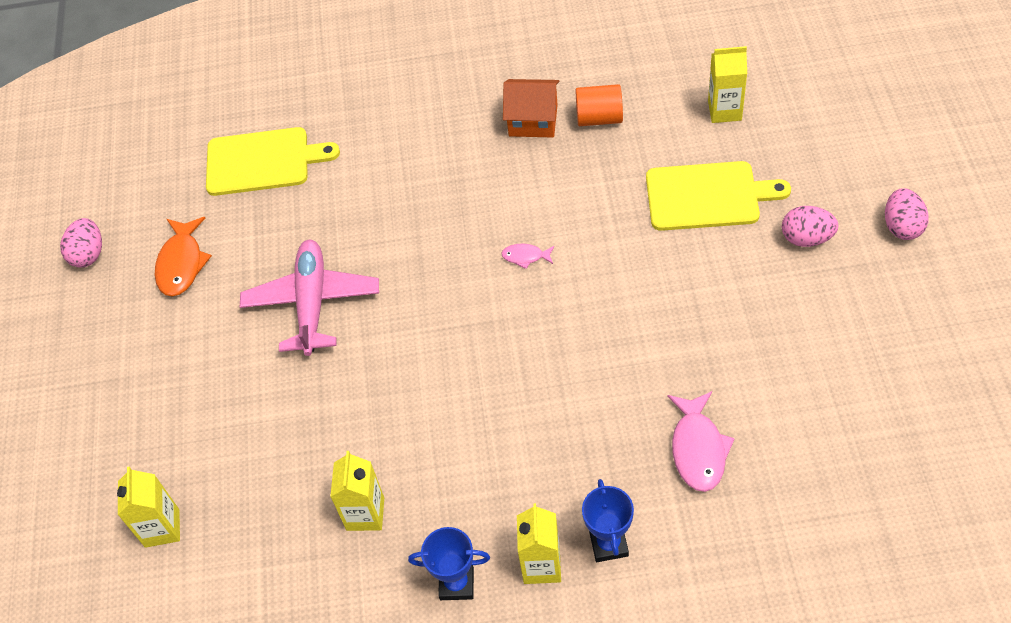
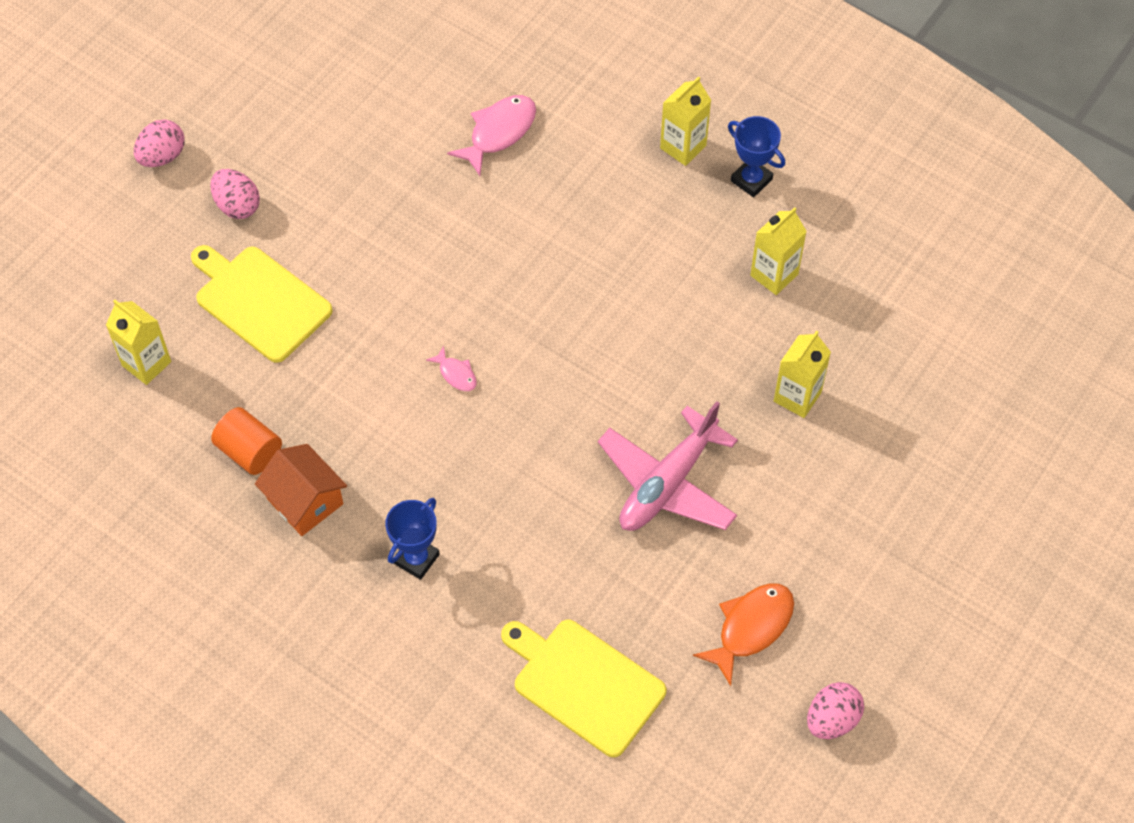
camera: 145 degrees left, 5 degrees up
(162, 528) = (938, 386): yellow carton -> yellow carton (797, 397)
(608, 544) = (625, 125): blue trophy -> blue trophy (416, 559)

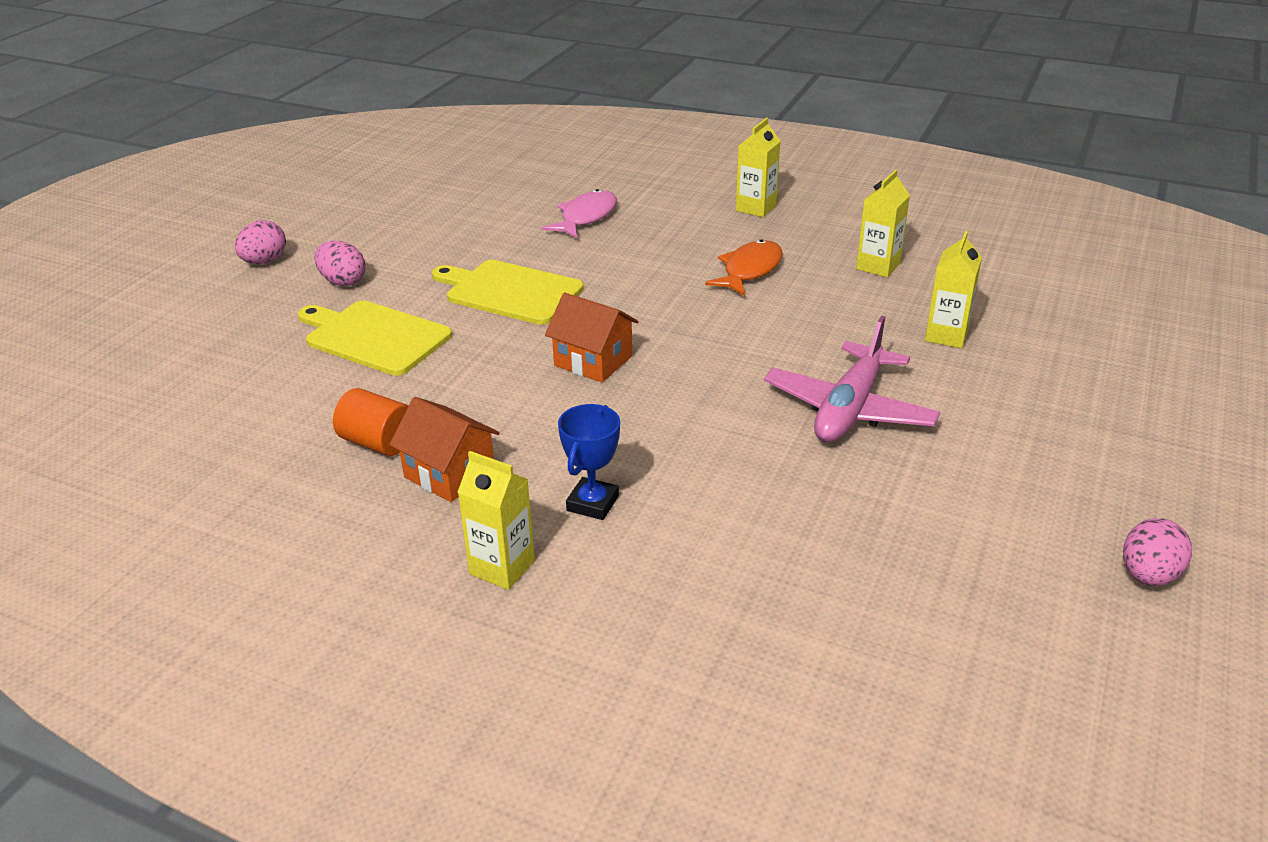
camera: 10 degrees left, 25 degrees down
(146, 363) = (254, 392): yellow carton -> yellow carton (502, 567)
(456, 374) = (593, 361): pink fish -> orange house
(584, 684) = (836, 586): yellow cutting board -> yellow cutting board (510, 292)
(751, 180) = (826, 218): blue trophy -> none
(751, 628) = (1004, 509): orange fish -> orange fish (749, 270)

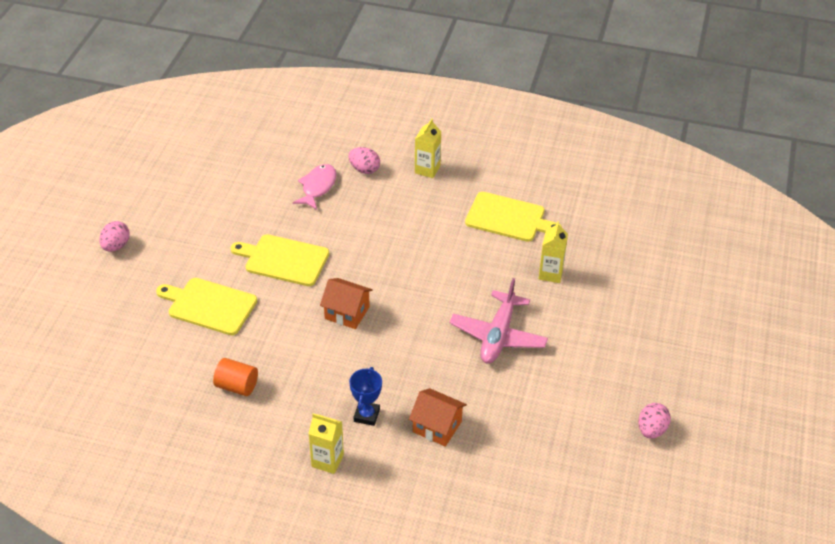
camera: 10 degrees left, 10 degrees up
(343, 281) = (174, 260): pink egg -> pink egg (364, 169)
(449, 473) = (283, 403): orange house -> orange house (437, 427)
(749, 270) = (430, 228): orange fish -> none
(878, 266) = (508, 218): yellow carton -> yellow cutting board

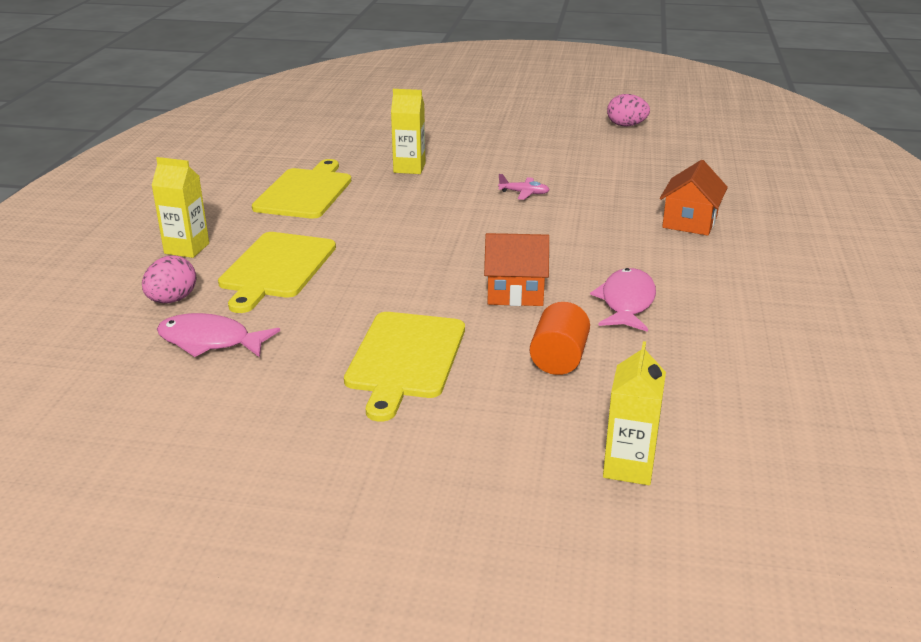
camera: 95 degrees left, 15 degrees down
(116, 246) = (381, 601): pink egg -> none
(209, 305) = (538, 428): yellow cutting board -> yellow cutting board (276, 268)
(237, 386) = (710, 374): orange cylinder -> orange cylinder (559, 359)
(324, 364) = (626, 302): none -> pink fish
(327, 461) = (795, 287): yellow carton -> yellow carton (628, 467)
(347, 313) = (515, 292): orange house -> orange house turned 75 degrees clockwise
(366, 415) = (700, 265): blue trophy -> none
(498, 335) = (524, 193): pink plane -> pink plane, size x0.42

